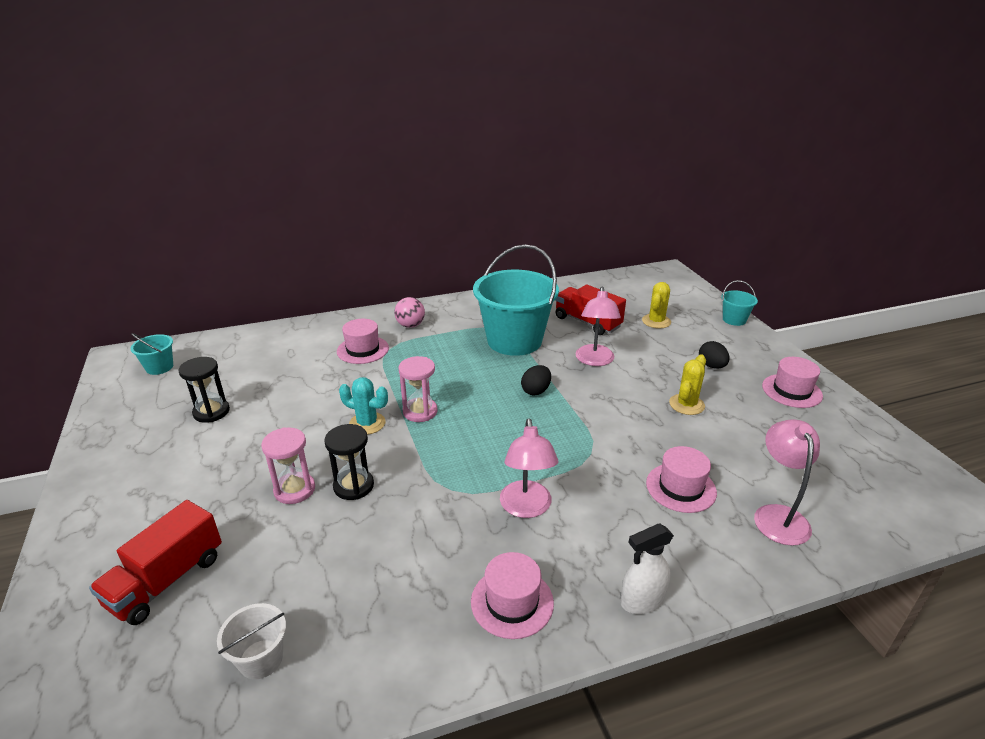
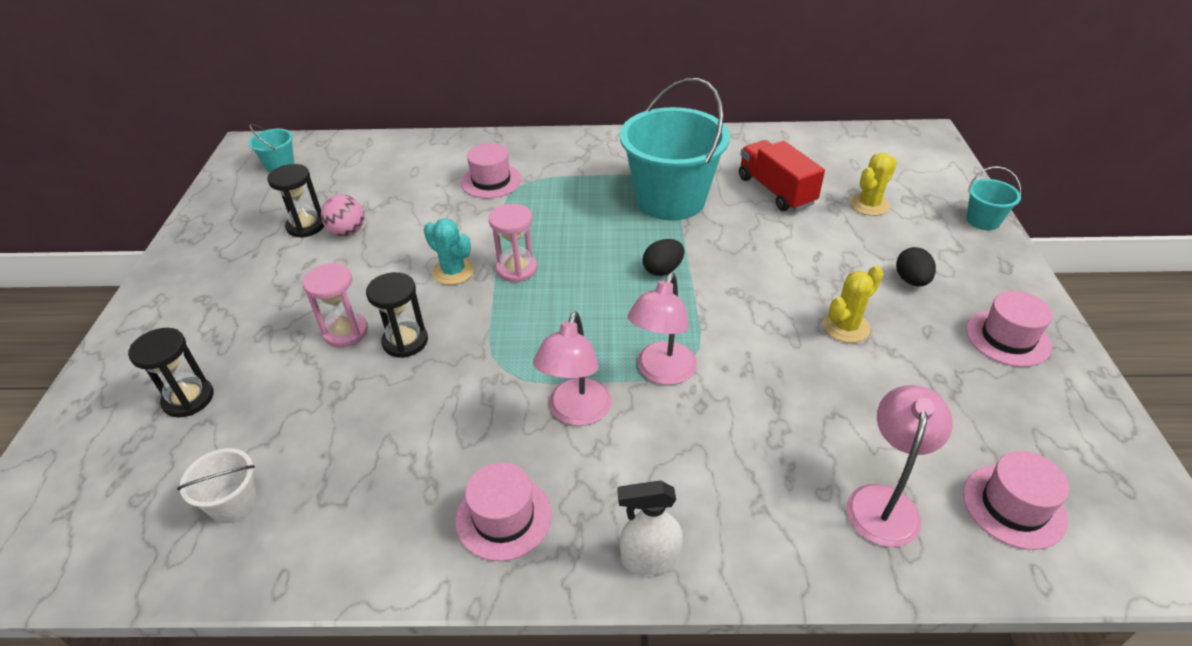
camera: 20 degrees right, 10 degrees up
(166, 580) = (188, 399): red truck -> black hourglass
(410, 325) = (558, 159): pink ball -> pink ball (347, 232)
(595, 361) = (757, 244): pink lamp -> pink lamp (661, 372)
(681, 487) = (776, 434): pink hat -> pink hat (1013, 506)

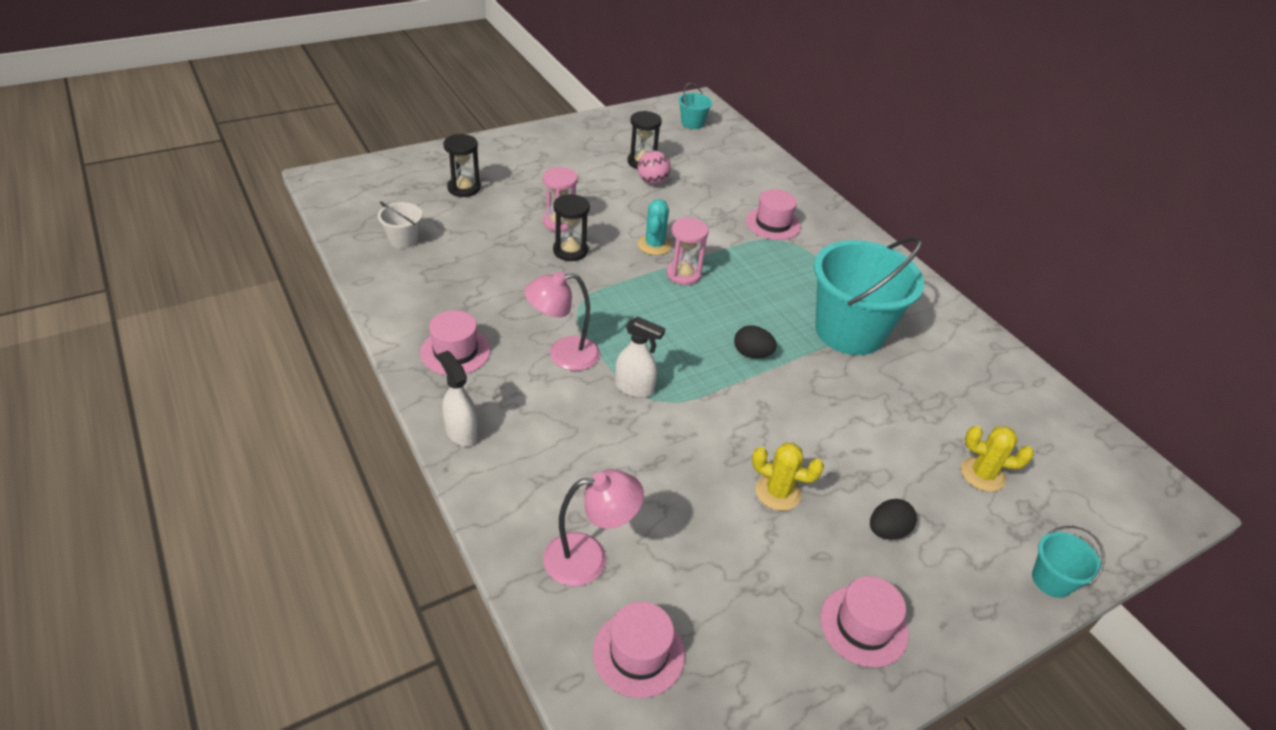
camera: 55 degrees right, 0 degrees up
(661, 372) = (634, 388): pink lamp -> white spray bottle
(776, 191) = (934, 398): red truck -> none

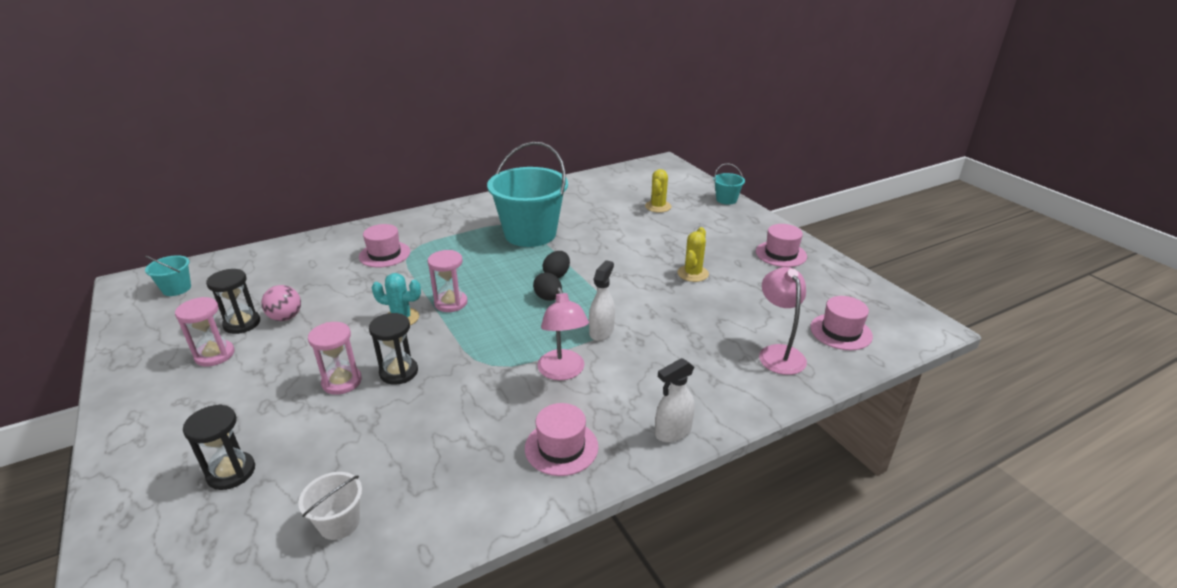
camera: 85 degrees left, 10 degrees down
(599, 157) = (215, 355): none -> pink hourglass
(887, 531) = (711, 240): black egg -> black egg (548, 298)

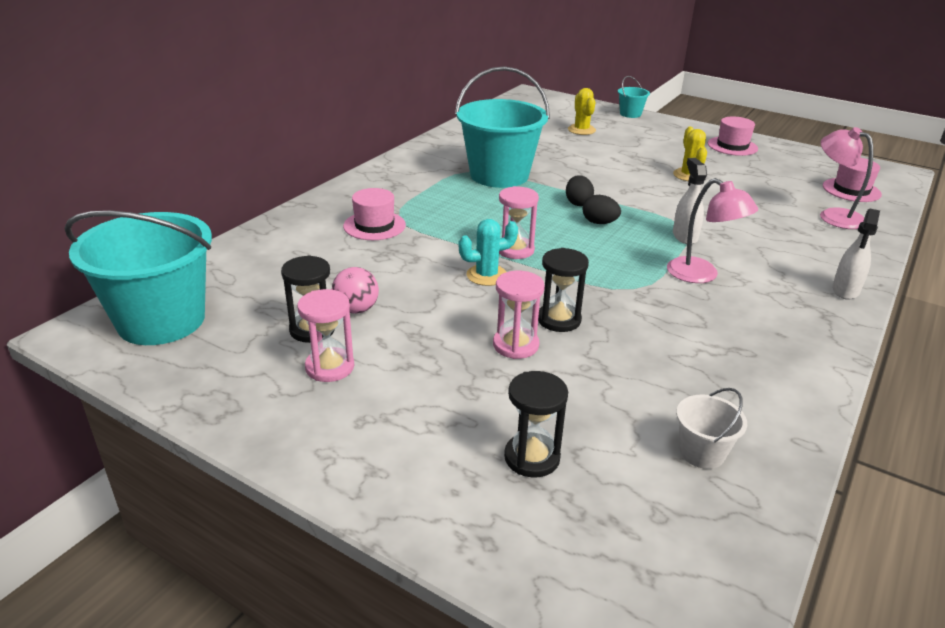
camera: 30 degrees left, 0 degrees up
(177, 289) = (161, 320): turquoise bucket -> turquoise bucket, size x2.29
(561, 447) = (786, 329): pink hat -> none

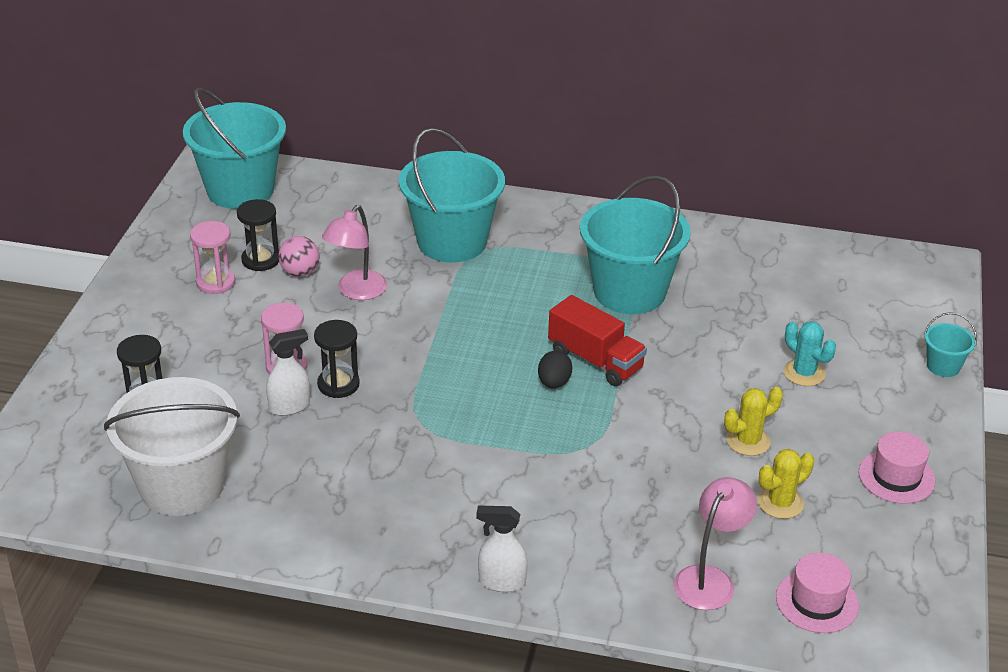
camera: 70 degrees right, 5 degrees up
(374, 225) = (452, 242): pink hat -> turquoise bucket
(486, 275) = (394, 328): turquoise cactus -> turquoise cactus (804, 373)
(515, 250) = (455, 336): pink hourglass -> none
(578, 203) = (595, 360): black egg -> red truck
(581, 130) = (833, 330): yellow cactus -> yellow cactus (780, 503)
(684, 236) = (561, 450): white spray bottle -> white spray bottle (290, 406)
(701, 275) = (474, 469): pink lamp -> pink lamp (356, 292)
(702, 452) = (181, 486): white bucket -> white bucket, size x2.29

